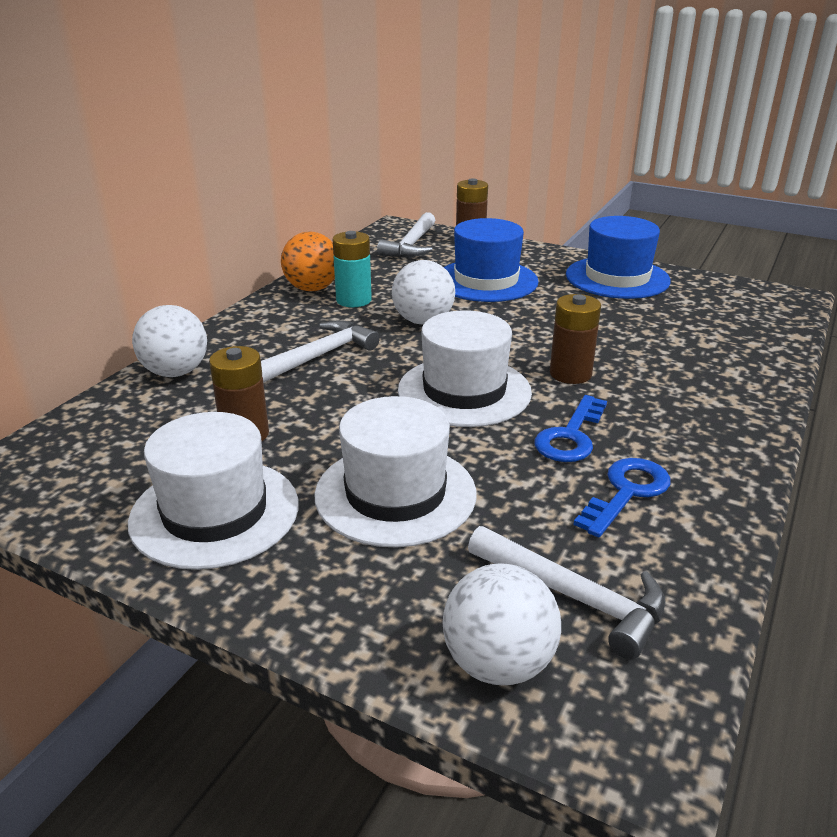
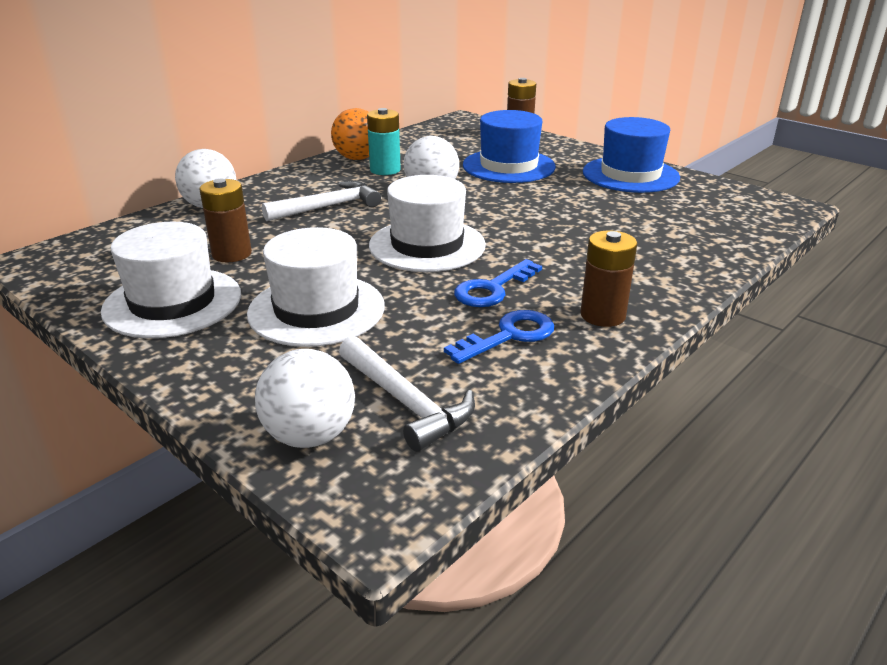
camera: 15 degrees right, 0 degrees up
(411, 245) = (464, 134): white hammer -> none
(570, 374) = (529, 243): brown battery -> brown battery (602, 315)

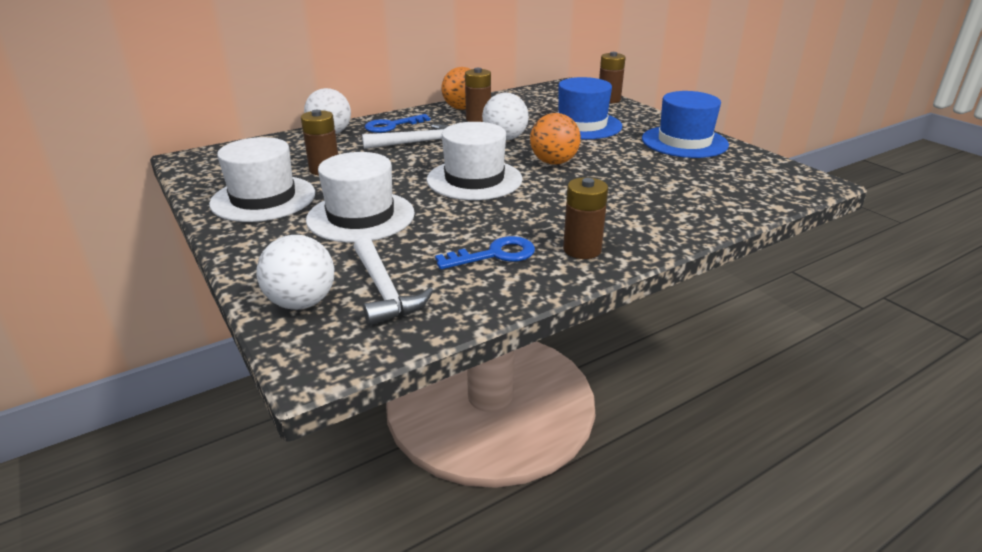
camera: 15 degrees right, 0 degrees up
(385, 170) = (478, 119): turquoise battery -> brown battery
(493, 289) = (505, 218): blue key -> blue key (392, 126)
(505, 214) = (553, 162): none -> orange ball

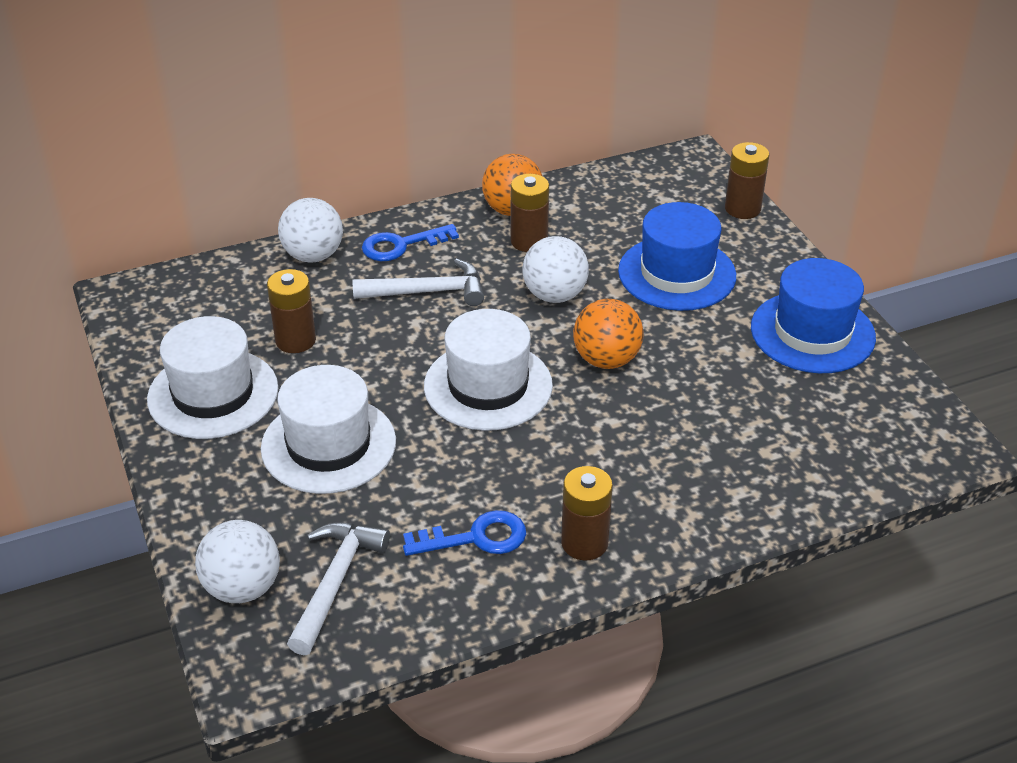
camera: 10 degrees right, 10 degrees up
(384, 291) = (335, 582): white hammer -> white hammer turned 150 degrees counterclockwise

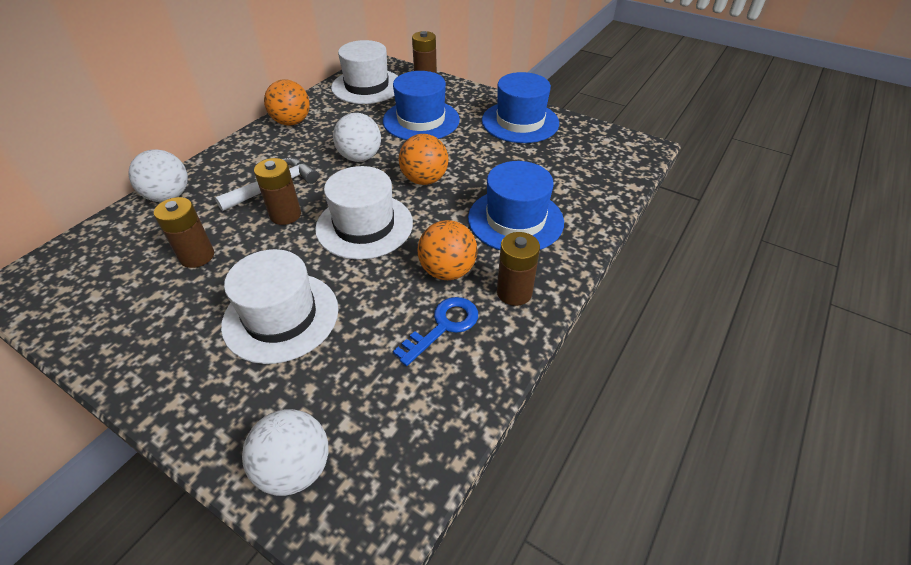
camera: 35 degrees left, 5 degrees up
(213, 394) = (153, 324): white hat -> white hat (367, 86)
(335, 582) = (369, 417): white hammer -> none
(401, 245) = (232, 167): blue key -> none
(529, 241) = (317, 135): brown battery -> brown battery (285, 215)
(533, 482) = (447, 271): none -> orange ball
(669, 462) = (515, 220): none -> blue hat

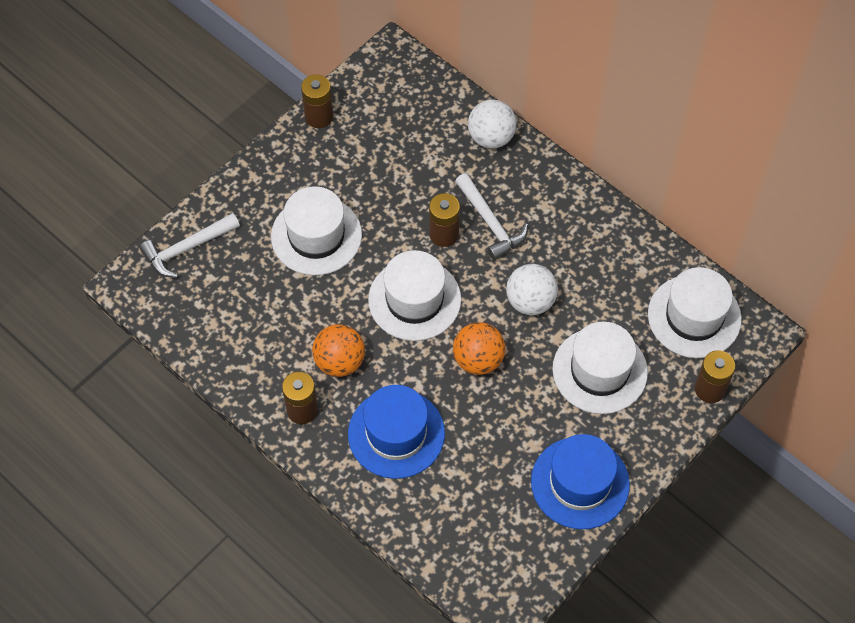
camera: 100 degrees right, 15 degrees up
(197, 256) = (400, 171): brown battery -> brown battery (319, 116)
(292, 122) = (615, 234): orange ball -> none
(295, 468) = (186, 249): white ball -> white hammer
(421, 120) = (599, 370): blue hat -> white hat
(443, 326) = (278, 349): blue key -> none

